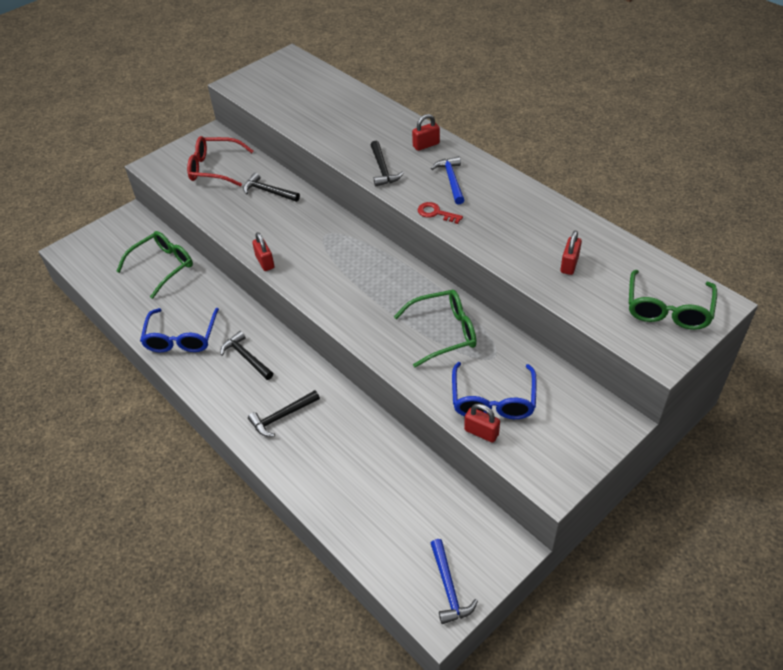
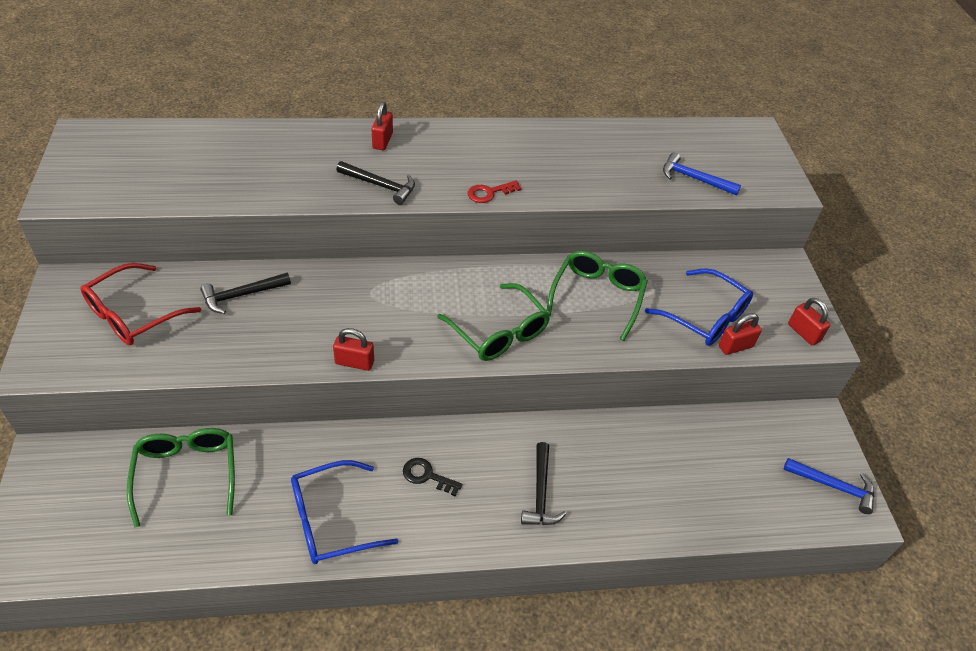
camera: 60 degrees left, 0 degrees up
(181, 338) = (331, 520): blue glasses -> blue glasses turned 120 degrees clockwise
(246, 357) = (427, 476): black hammer -> black key
(451, 180) = (455, 157): blue hammer -> blue hammer (694, 178)
(569, 264) = (642, 166): red padlock -> red padlock (803, 333)
(668, 309) = (741, 154): green glasses -> green glasses (499, 332)

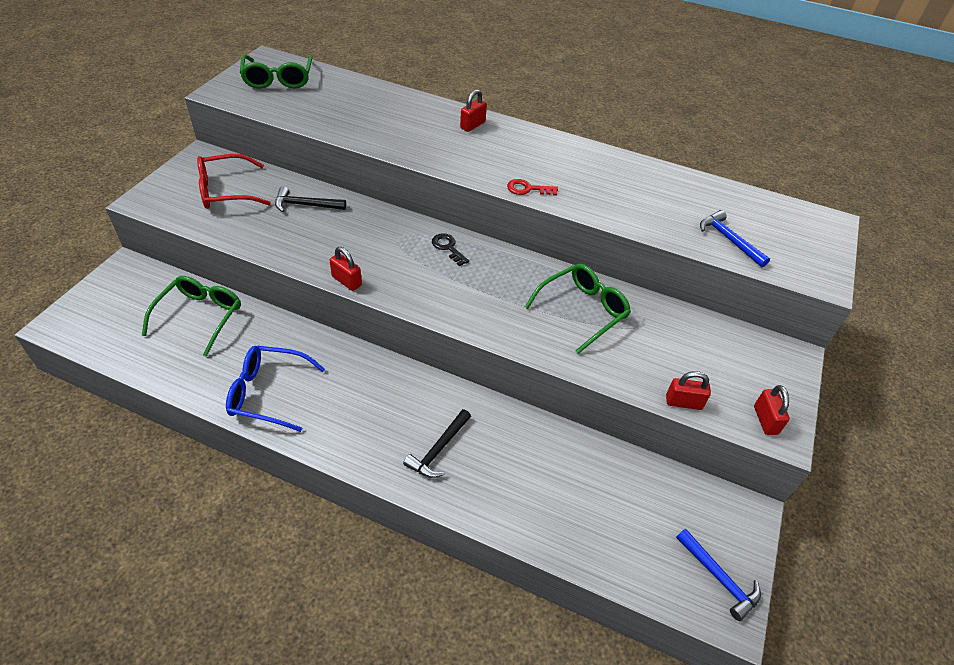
camera: 30 degrees right, 0 degrees up
(380, 186) = (444, 155): black hammer -> none
(427, 476) = (360, 394): black key -> black key (448, 247)
(499, 332) = (475, 304): green glasses -> green glasses (278, 79)
(705, 317) = (672, 366): blue glasses -> none

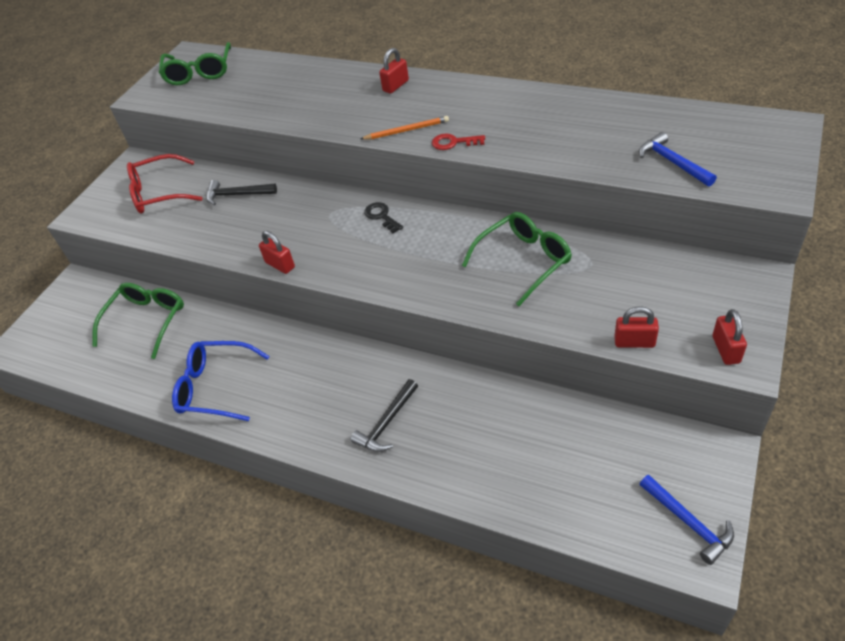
camera: 10 degrees right, 0 degrees up
(482, 170) = (406, 130): none -> orange pencil

